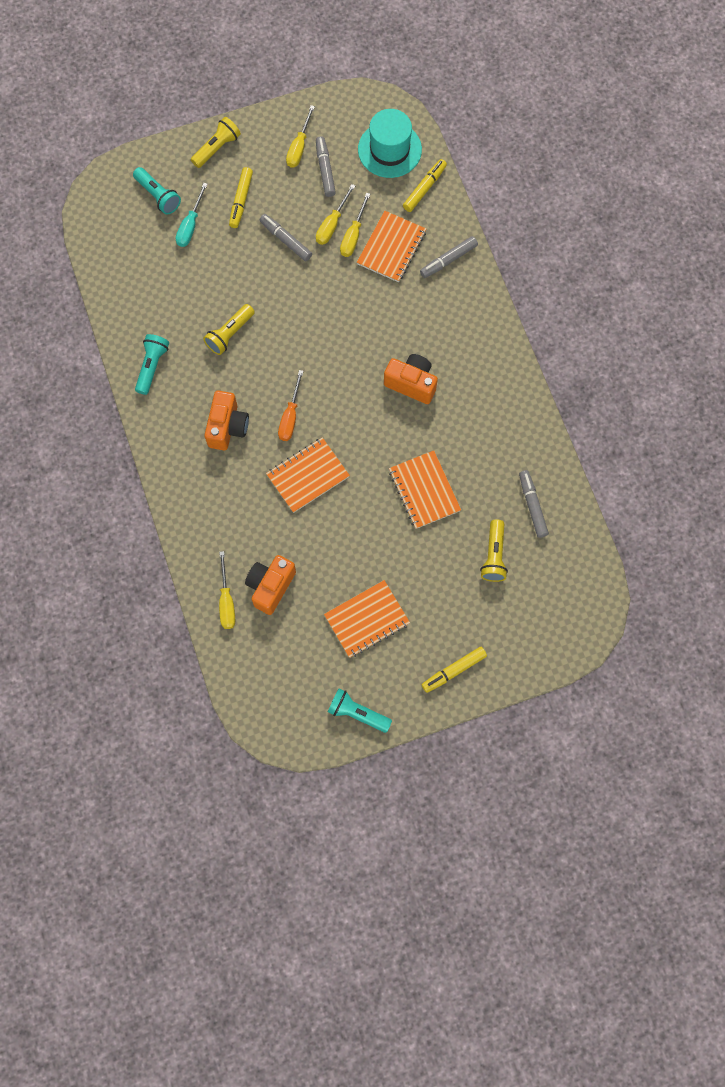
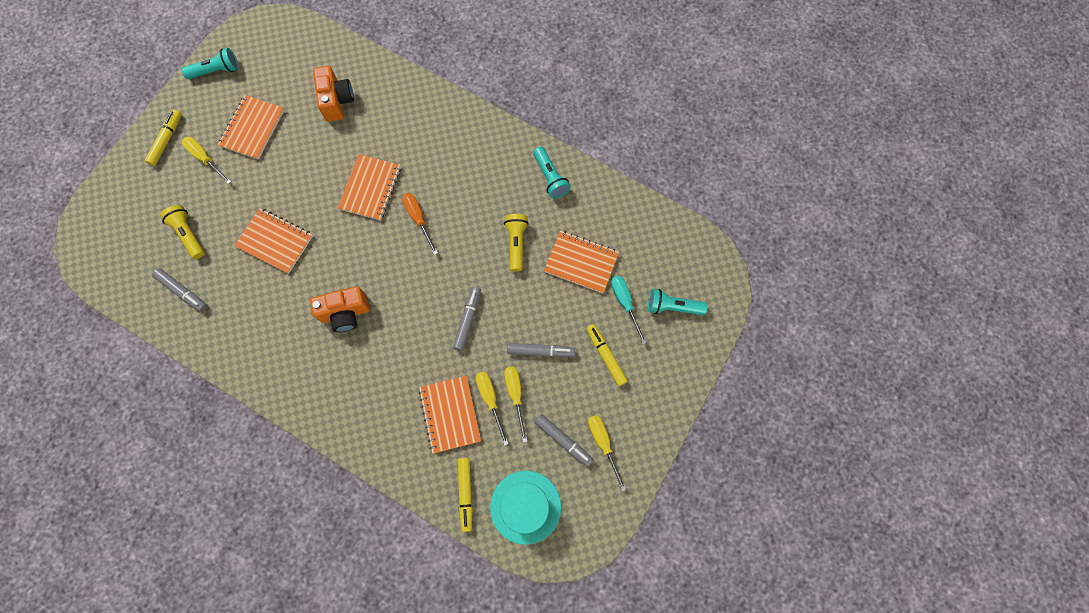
camera: 140 degrees right, 0 degrees up
(194, 280) = (581, 262): none -> orange notebook
(217, 148) = (667, 386): yellow flashlight -> none
(226, 601) = (359, 72): yellow screwdriver -> yellow screwdriver (205, 159)
(227, 427) = (457, 178): orange camera -> none
(448, 260) = (394, 442): grey marker -> grey marker (468, 320)

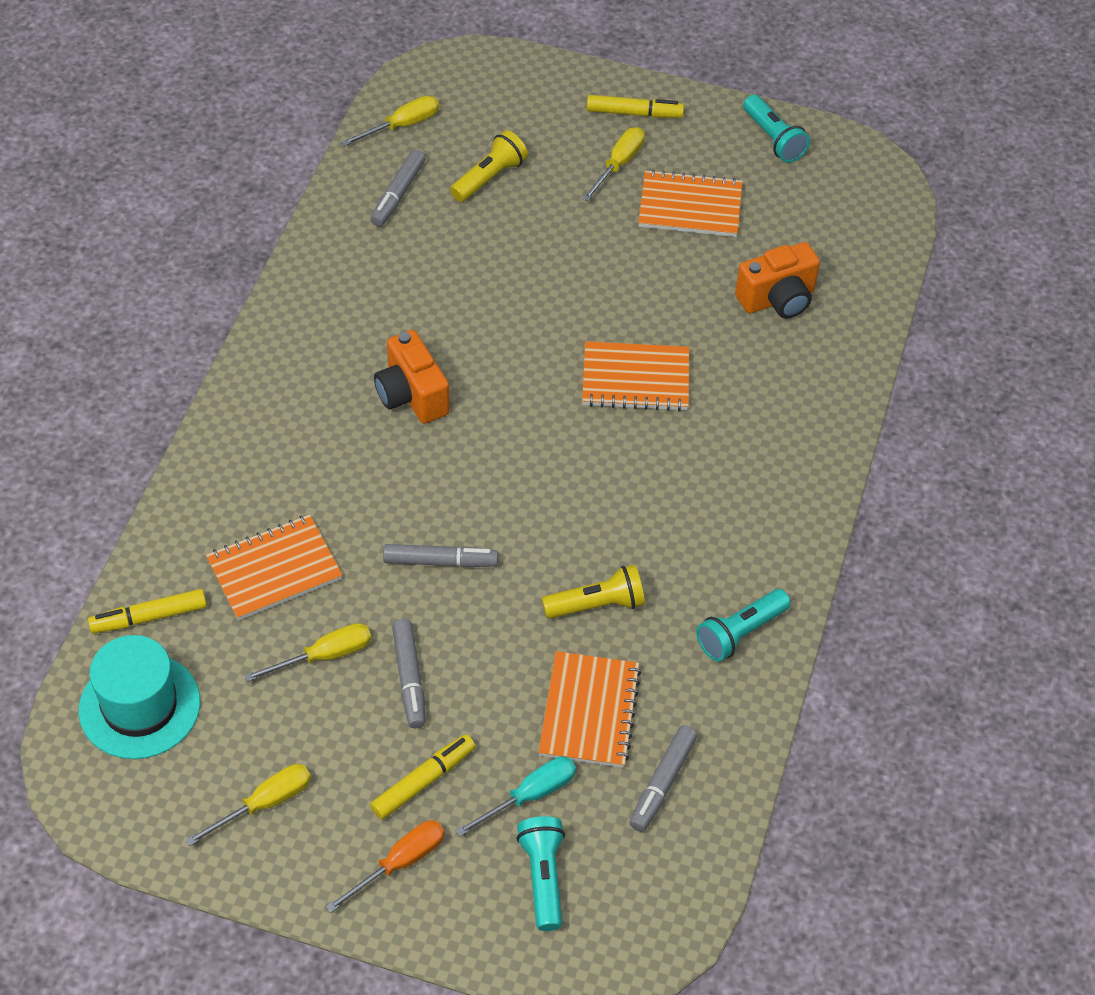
camera: 75 degrees right, 20 degrees down
(275, 241) = (507, 280): orange notebook -> none
(418, 219) = (600, 455): orange screwdriver -> orange screwdriver (400, 863)
(490, 400) = (309, 621): yellow screwdriver -> yellow screwdriver (402, 125)
(563, 441) = (259, 742): grey marker -> grey marker (662, 783)

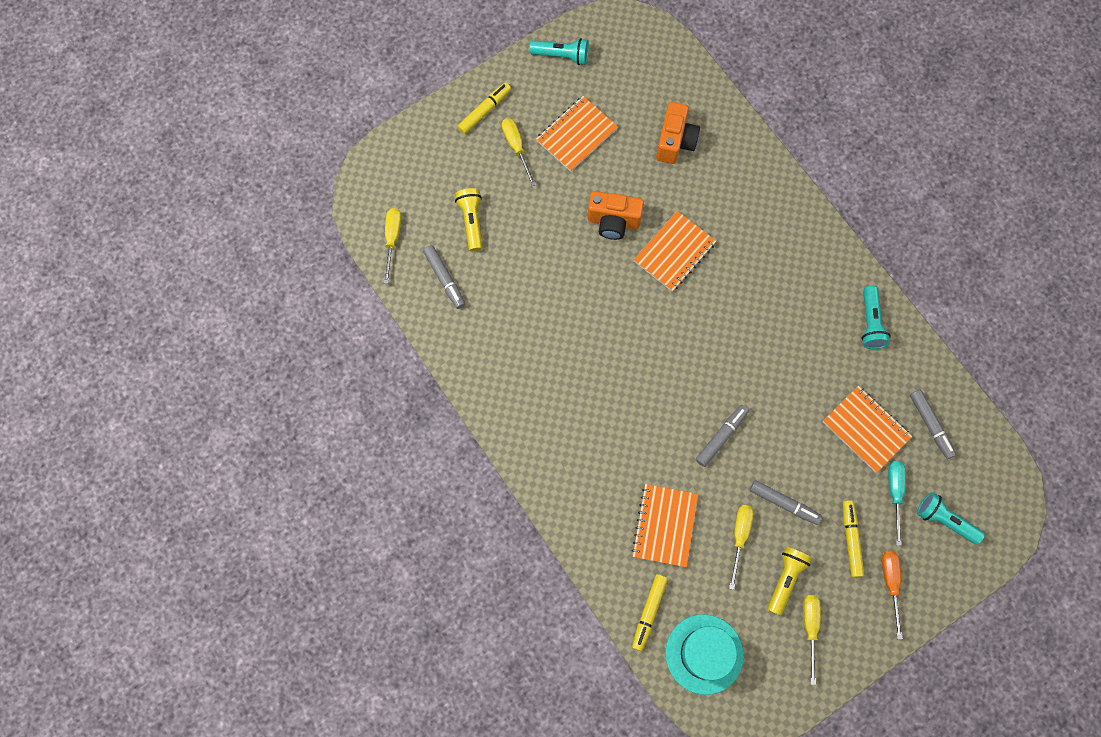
camera: 50 degrees left, 20 degrees up
(411, 395) = (598, 374): orange camera -> orange camera (613, 221)
(597, 605) = (805, 378): yellow flashlight -> yellow flashlight (785, 579)

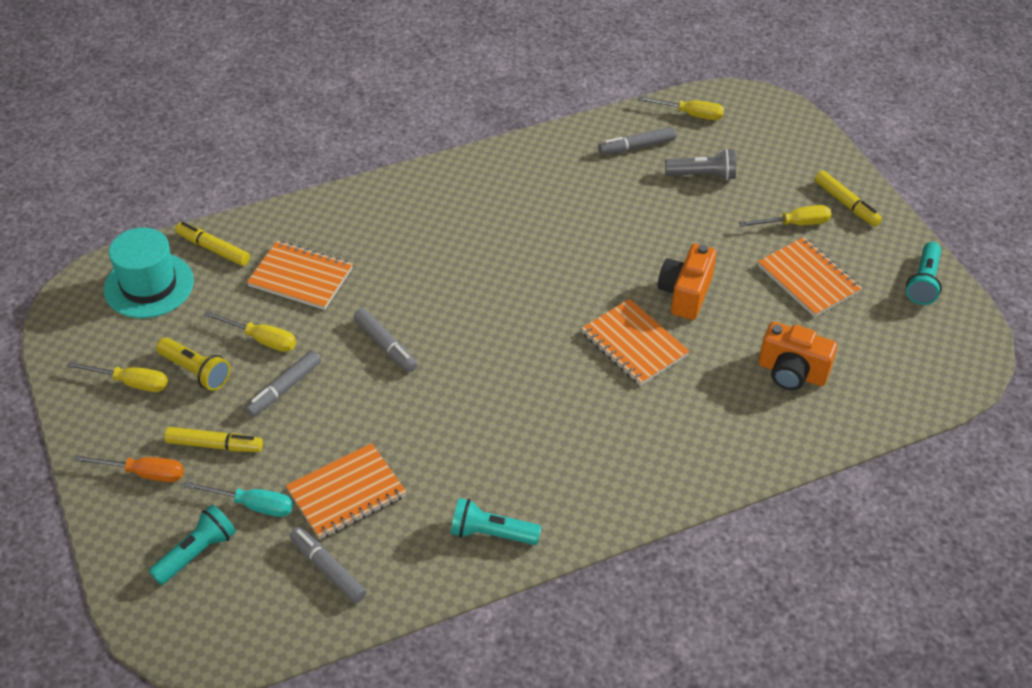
camera: 100 degrees right, 25 degrees down
(471, 221) = (703, 175): yellow flashlight -> grey flashlight
(930, 425) = (328, 569): grey marker -> grey marker turned 60 degrees clockwise

